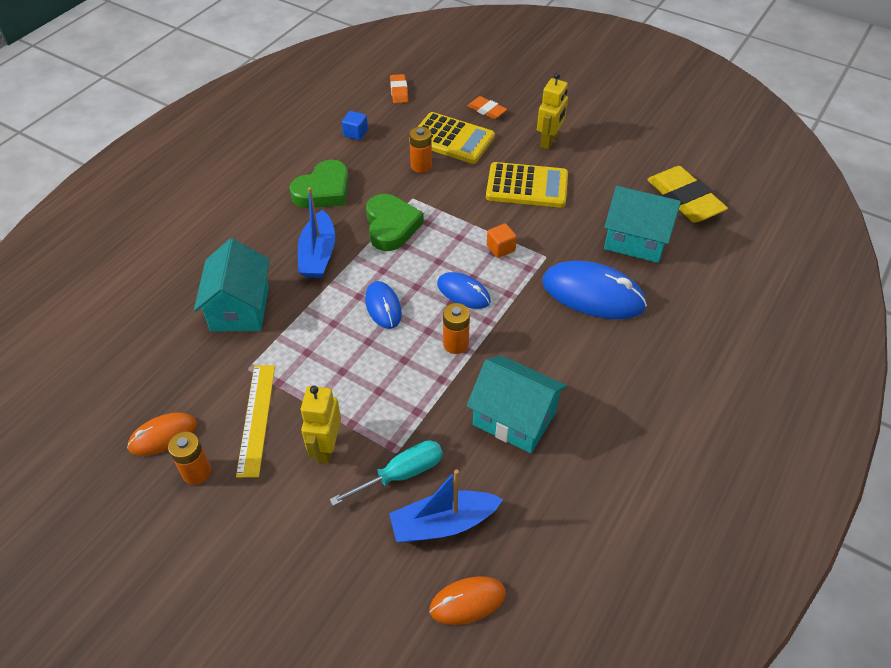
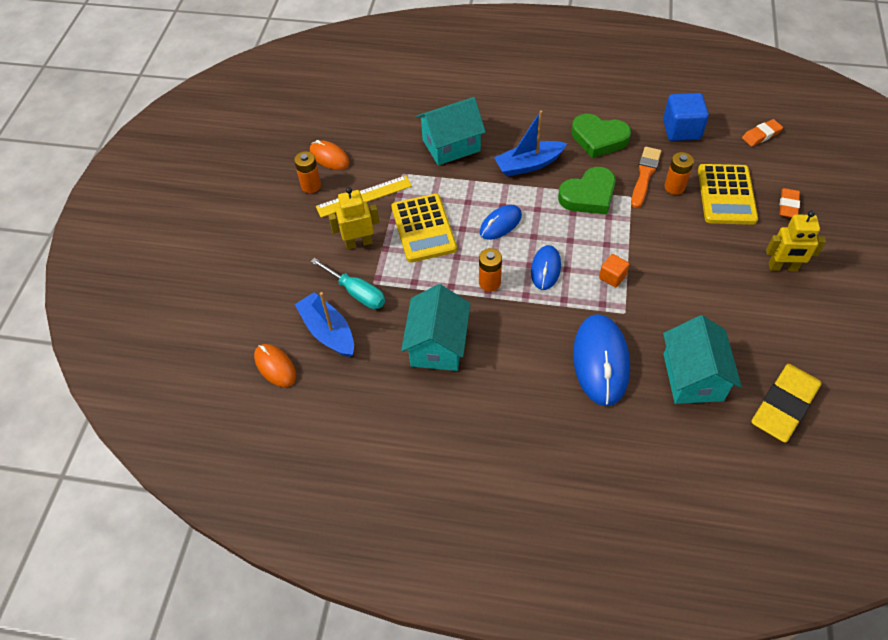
camera: 70 degrees right, 5 degrees up
(355, 133) = (681, 130): blue cube -> blue cube, size x1.81
(393, 178) = (644, 175): none -> orange brush
(527, 186) = (705, 270): yellow calculator -> yellow calculator (423, 228)

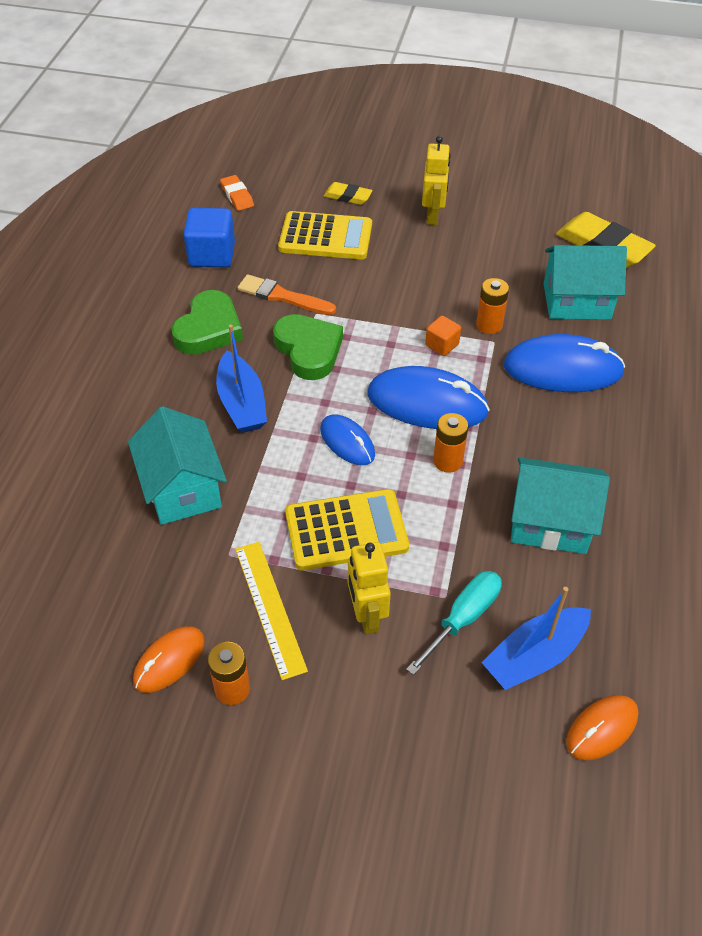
camera: 90 degrees left, 5 degrees down
(545, 269) = (427, 403): blue mouse -> blue mouse, size x1.75
(674, 187) = (307, 275): orange battery -> orange battery (489, 325)
(788, 205) = (347, 196): orange eraser -> yellow eraser

